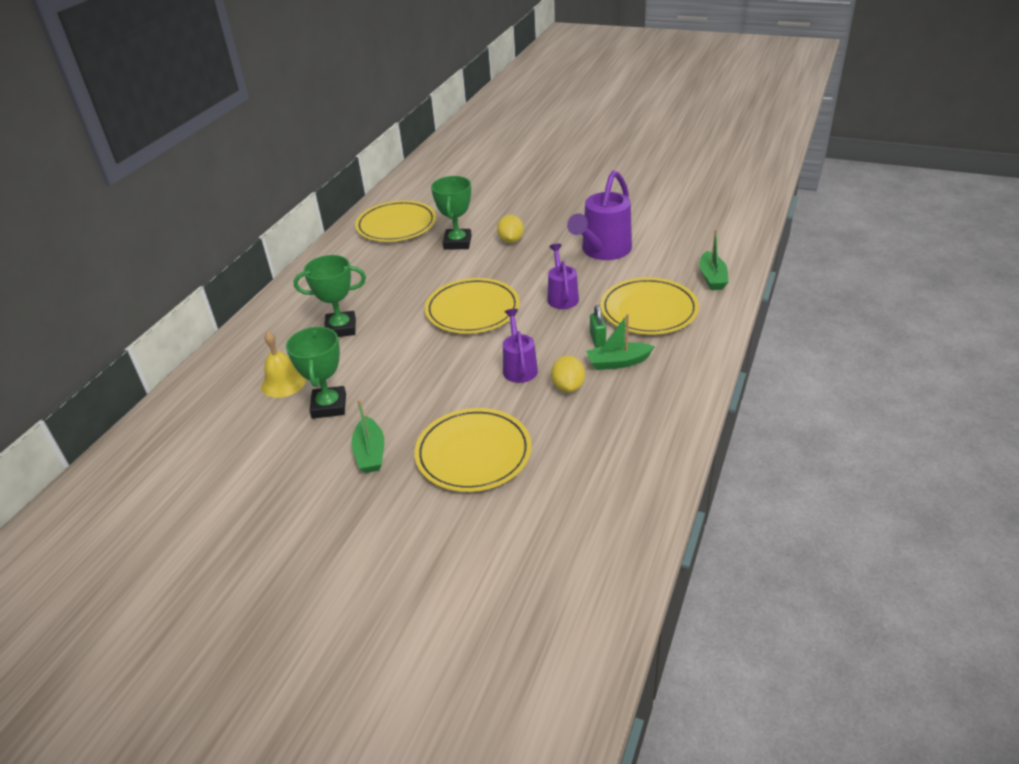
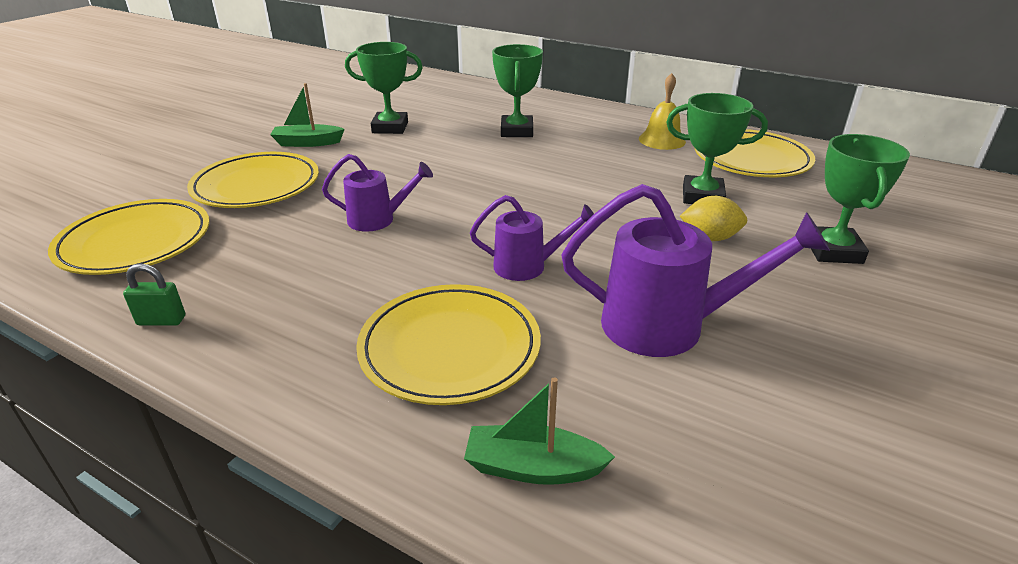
camera: 95 degrees right, 5 degrees down
(283, 383) = (439, 111): yellow bell -> yellow bell (662, 140)
(472, 310) = (520, 198): yellow plate -> yellow plate (135, 242)
(516, 207) = (833, 251): none -> green trophy
(568, 386) = (313, 248): yellow lemon -> none
(597, 339) = (399, 284): green padlock -> green padlock (161, 321)
(603, 251) = (668, 326): purple watering can -> purple watering can turned 150 degrees clockwise
(618, 362) = (332, 294): green boat -> none

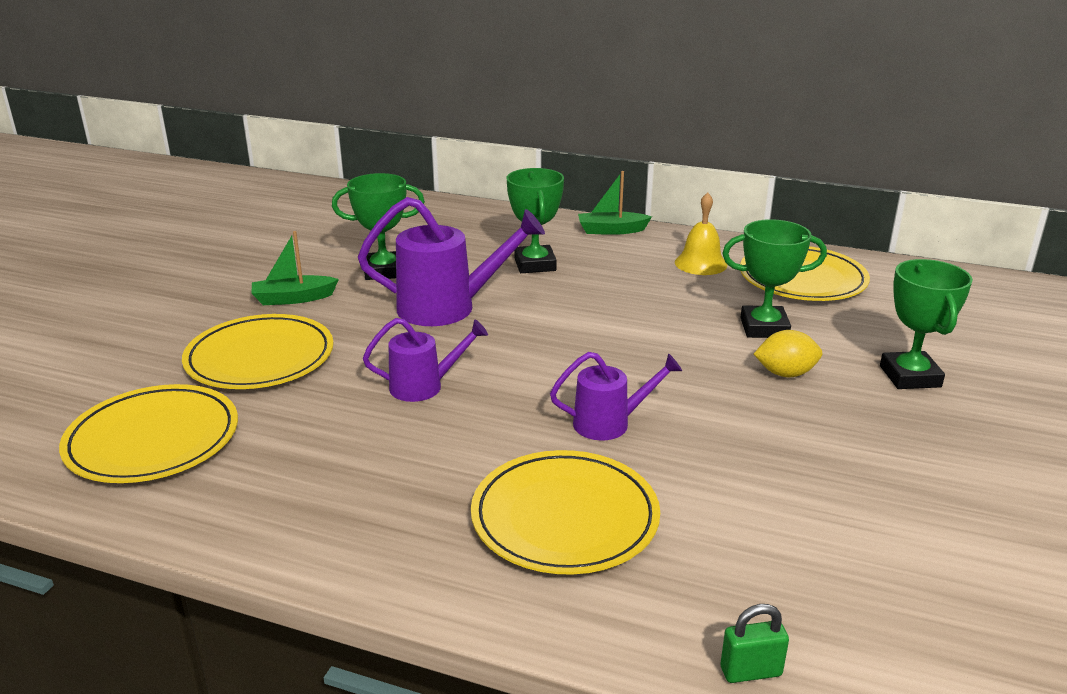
camera: 10 degrees left, 5 degrees down
(161, 321) = (238, 525): green padlock -> green padlock (750, 671)
(533, 467) = (691, 620): green boat -> green boat (611, 230)
(668, 326) = (773, 471): purple watering can -> purple watering can (448, 308)

